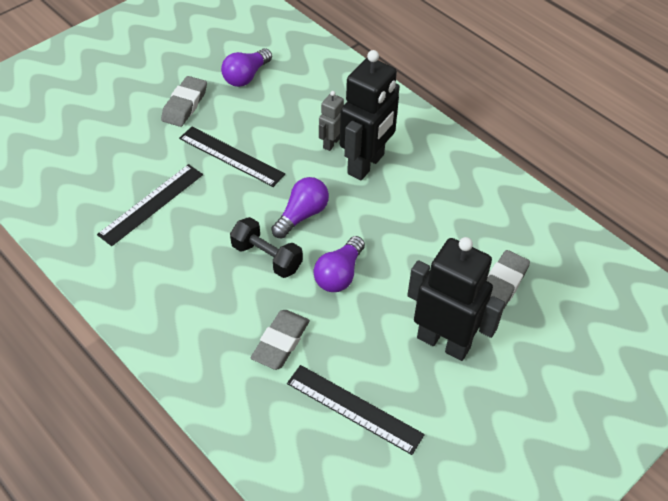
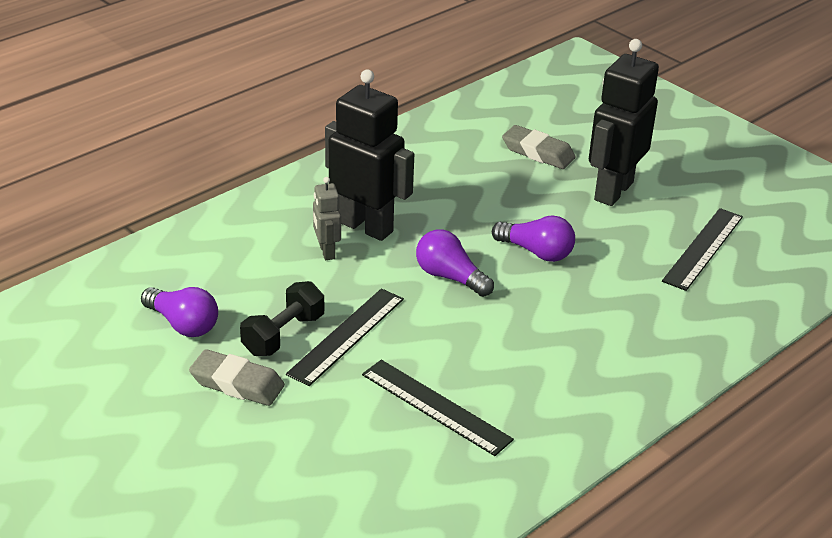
camera: 90 degrees left, 15 degrees down
(267, 257) = (518, 304): black dumbbell -> black dumbbell (283, 335)
(281, 342) = (635, 294): grey eraser -> none
(331, 143) = (326, 252): grey robot -> grey robot turned 45 degrees clockwise

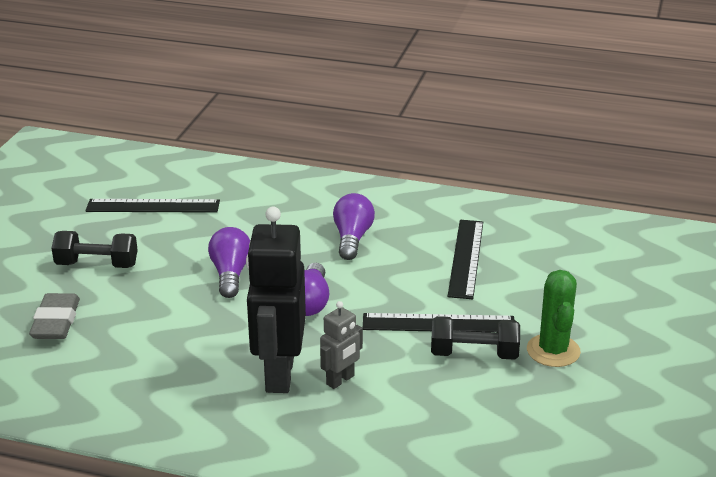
camera: 120 degrees left, 5 degrees down
(183, 324) = (525, 413): purple light bulb -> purple light bulb (352, 238)
(237, 384) = (553, 351): grey eraser -> green cactus
(613, 191) = (97, 265): black robot -> black dumbbell

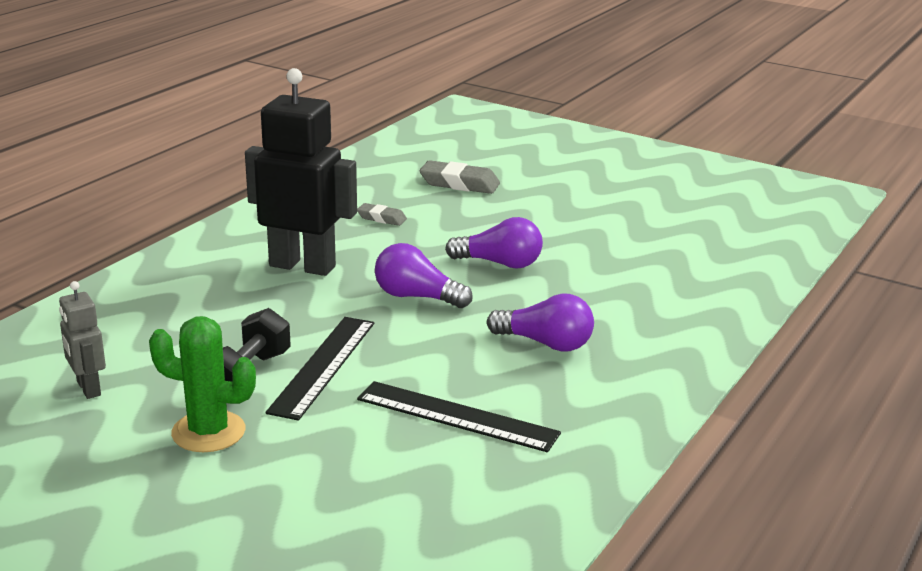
camera: 105 degrees right, 5 degrees down
(97, 265) = (552, 205): black dumbbell -> none
(153, 206) = (667, 238): black ruler -> none
(157, 352) = (381, 218): none -> grey eraser
(340, 380) = (267, 293): grey robot -> grey robot (88, 389)

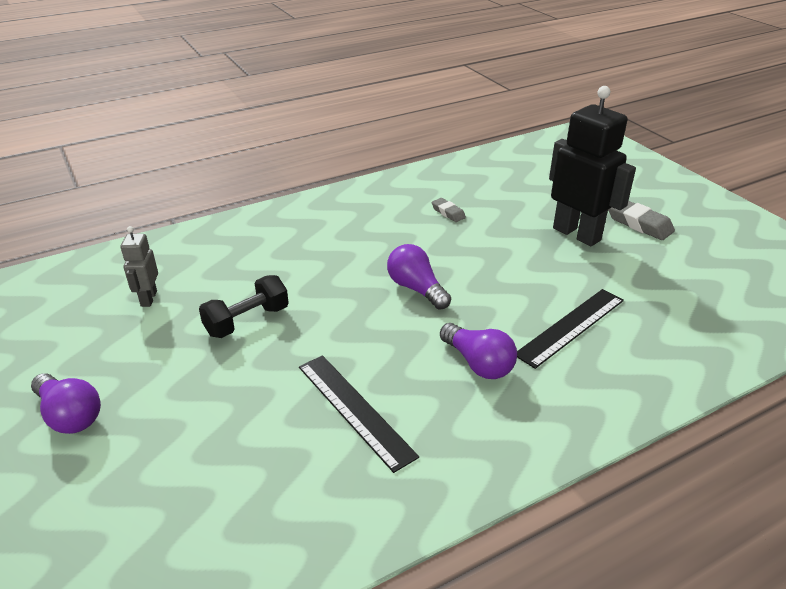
camera: 30 degrees right, 10 degrees up
(208, 432) = (184, 360): green cactus -> none
(302, 266) = (360, 239): black robot -> black robot (577, 234)
(323, 366) = (302, 329): black ruler -> black ruler (571, 327)
(459, 184) = (530, 196): grey eraser -> grey eraser (638, 224)
(499, 263) = (503, 276): purple light bulb -> purple light bulb (70, 415)

